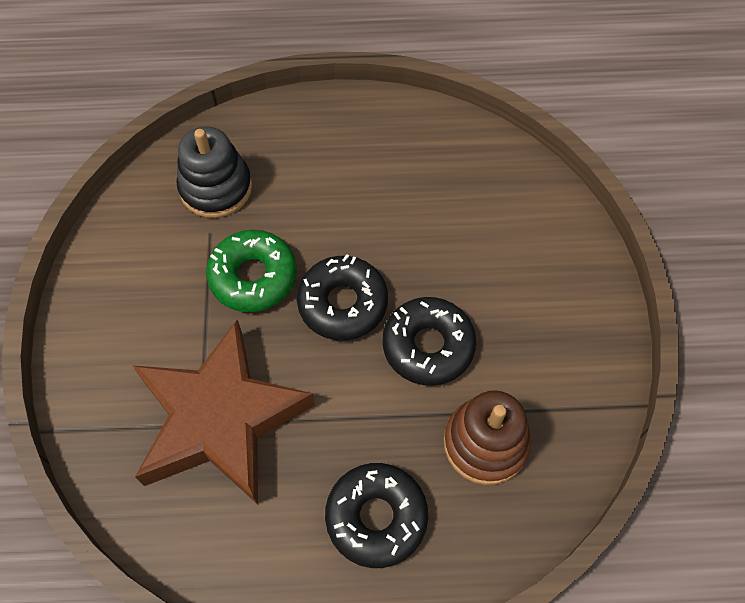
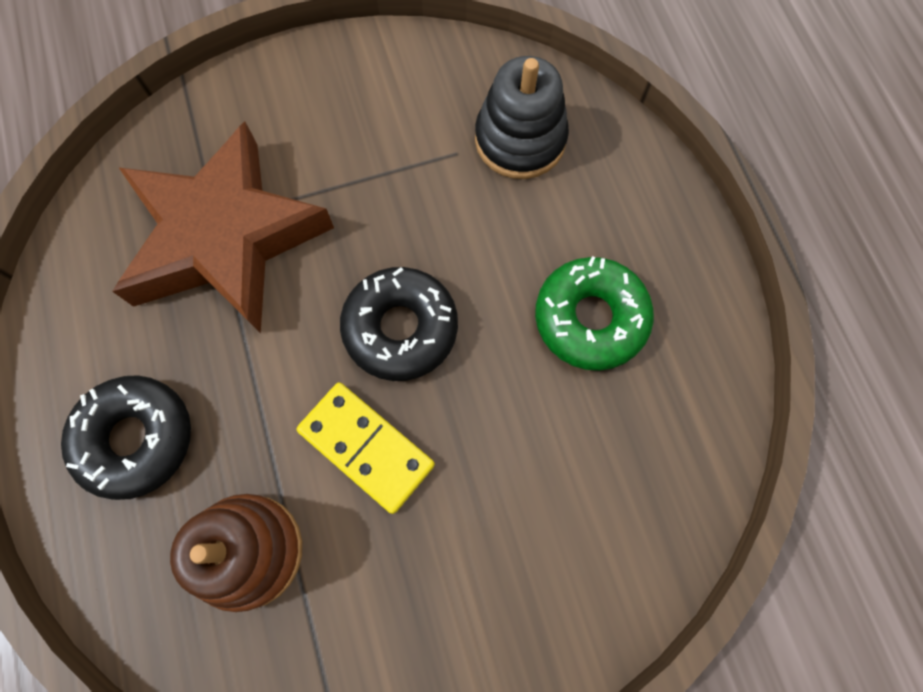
camera: 75 degrees right, 10 degrees up
(253, 277) = (410, 217): green donut -> green donut (590, 318)
(428, 346) = (366, 447): black donut -> yellow domino

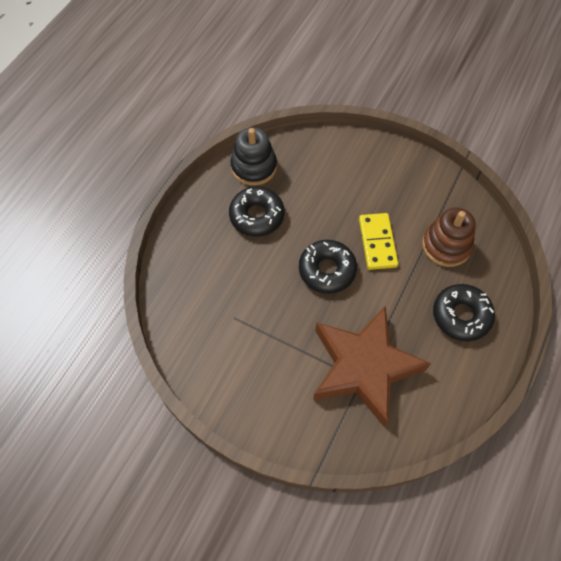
camera: 135 degrees left, 10 degrees down
(520, 139) = (204, 300): black stacking toy -> black stacking toy (254, 167)
(590, 318) = (257, 216): green donut -> black donut

